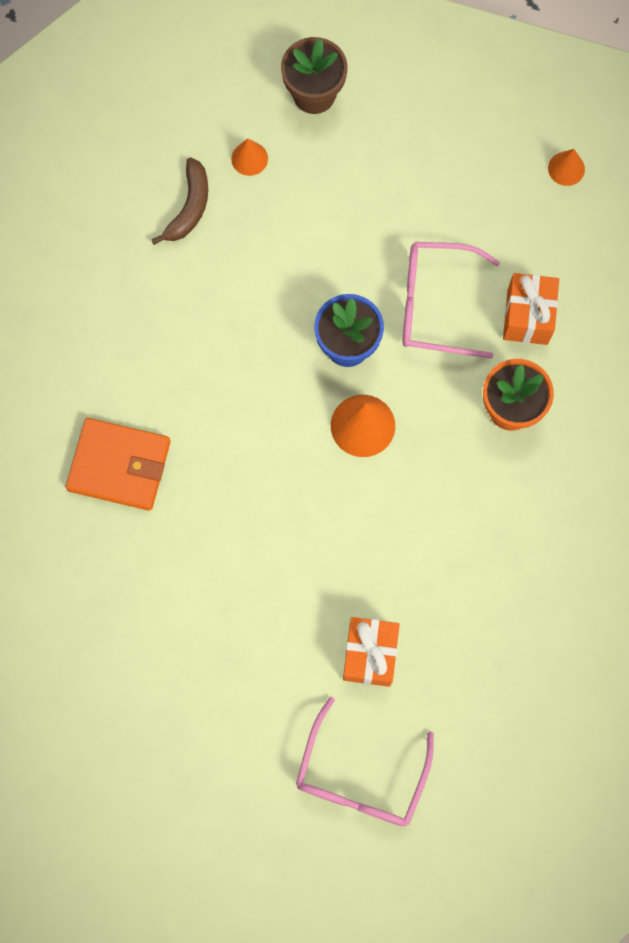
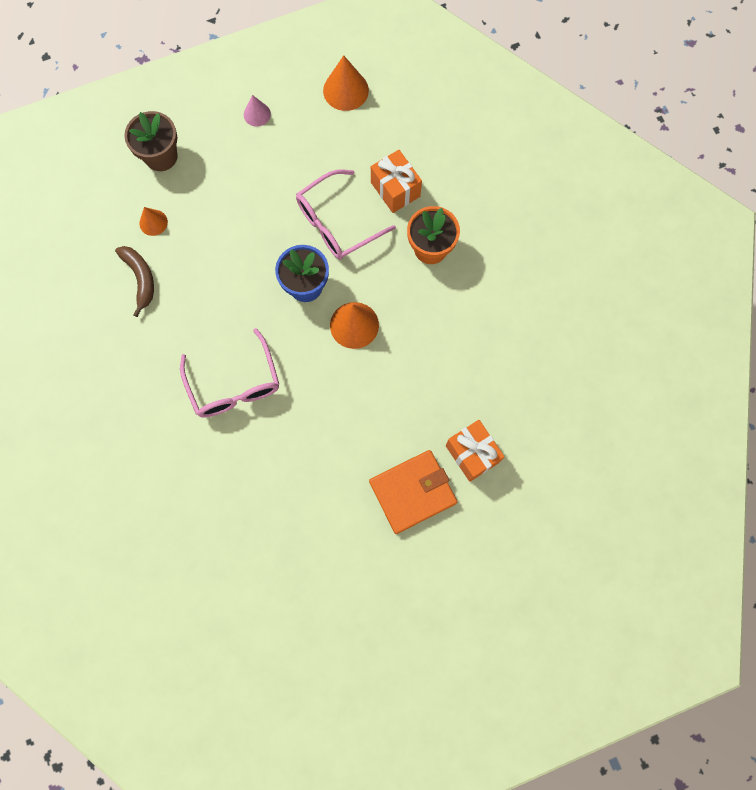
camera: 40 degrees left, 0 degrees up
(119, 465) = (228, 465): orange wallet -> orange wallet (412, 492)
(360, 777) = (528, 529): pink glasses -> pink glasses (234, 385)
(450, 123) = (257, 114): none -> pink cone
(566, 168) = (345, 90): orange cone -> orange cone, size x1.69

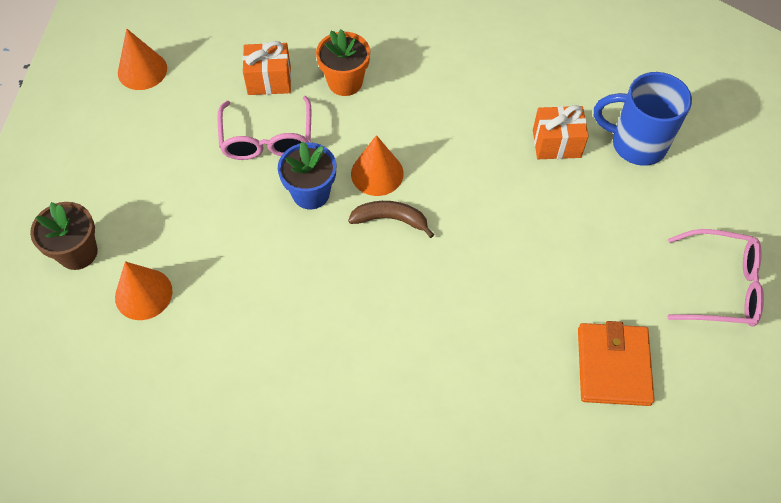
camera: 60 degrees left, 15 degrees down
(140, 278) = (195, 335): brown banana -> brown banana (390, 219)
(153, 222) = (143, 294): orange cone -> orange cone, size x1.69
(234, 385) = (370, 302): pink glasses -> pink glasses (721, 286)
(257, 114) = (105, 149): pink cone -> none
(412, 492) = (566, 205): orange wallet -> orange wallet (613, 366)
(513, 522) = (636, 144): none -> blue mug

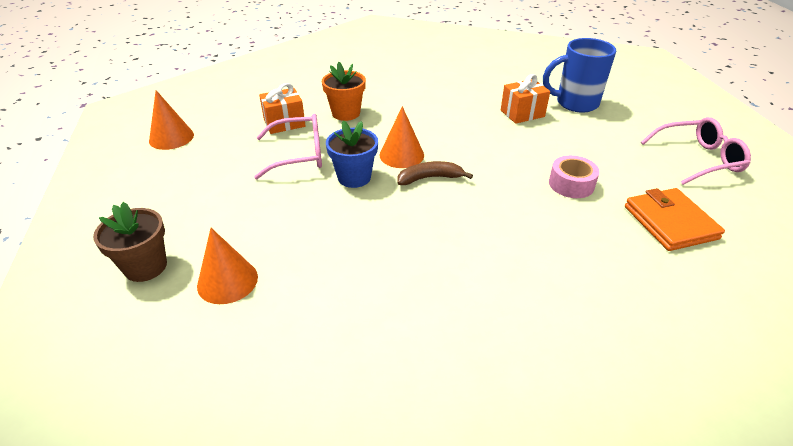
camera: 20 degrees left, 20 degrees down
(267, 139) = (299, 154): pink glasses -> pink glasses turned 75 degrees counterclockwise
(541, 277) = (571, 184): none -> pink tape

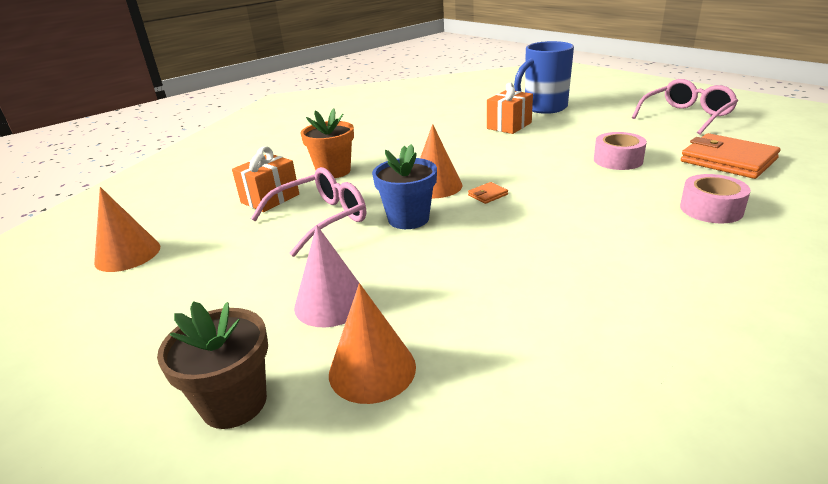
camera: 25 degrees left, 10 degrees down
(247, 224) = (331, 303): none -> pink cone
(430, 178) = (487, 195): brown banana -> orange wallet
(587, 263) = (711, 209): none -> pink tape

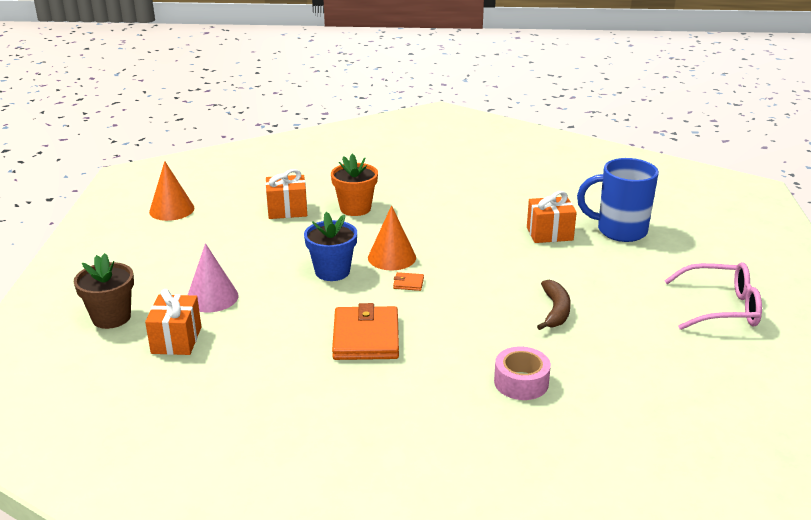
camera: 40 degrees right, 0 degrees up
(321, 219) = (288, 243): pink glasses -> none
(372, 369) = (176, 340): orange cone -> orange gift
(618, 160) = (555, 311): pink tape -> brown banana
(727, 160) = (637, 362): orange wallet -> orange wallet (366, 337)

